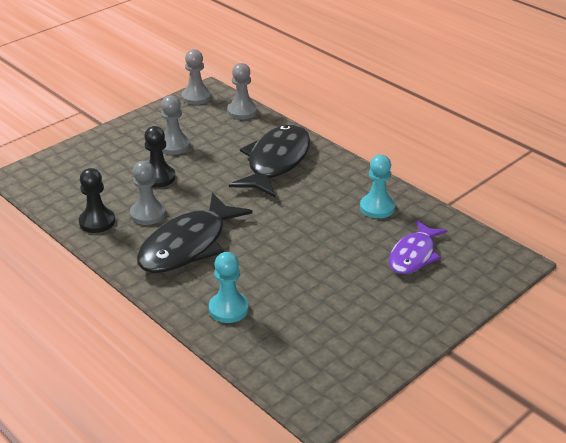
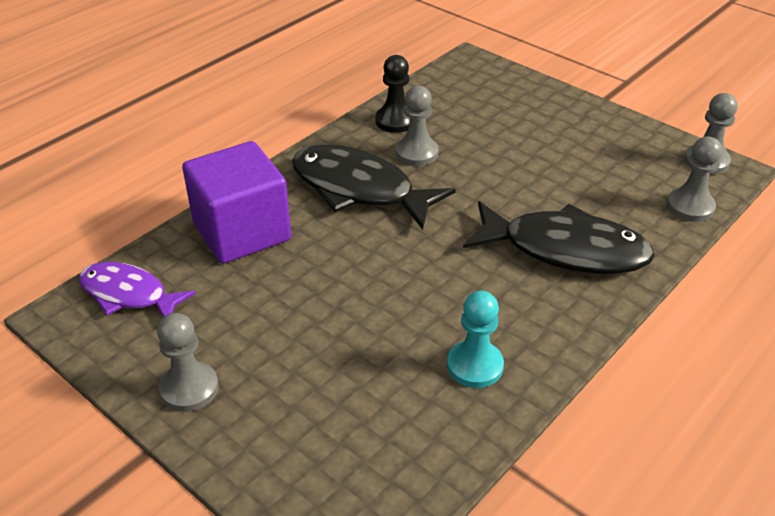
camera: 85 degrees right, 5 degrees up
(158, 177) = (494, 152): black pawn -> none
(174, 145) = (571, 155): grey pawn -> grey pawn (189, 388)
(228, 309) = (242, 231): turquoise pawn -> purple cube
(414, 255) = (357, 411): purple fish -> purple fish (128, 294)

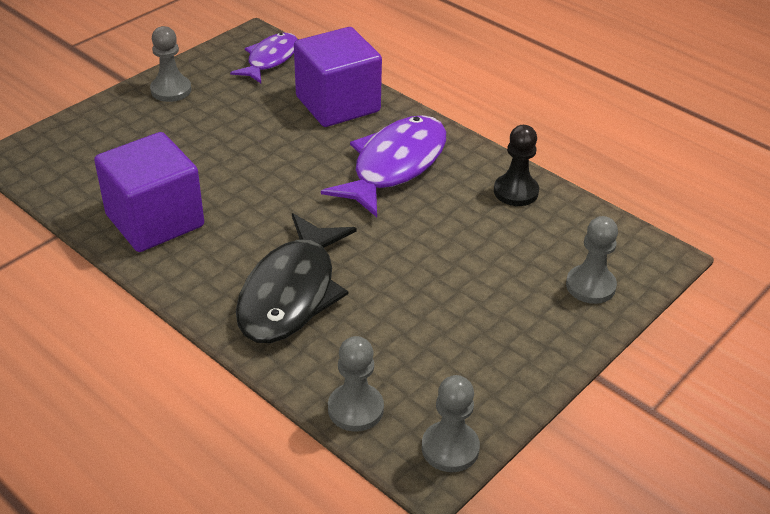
camera: 90 degrees right, 0 degrees up
(359, 189) = (394, 165): black fish -> purple fish
(416, 153) = (456, 203): grey pawn -> grey pawn (590, 286)
(475, 366) = (155, 220): turquoise pawn -> purple cube

